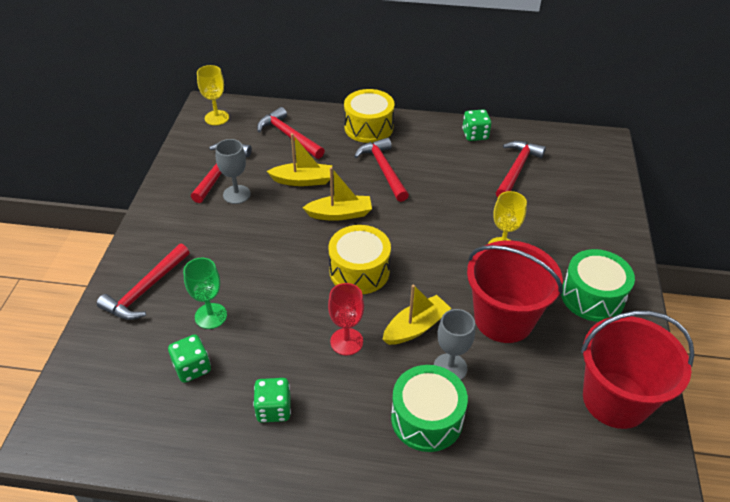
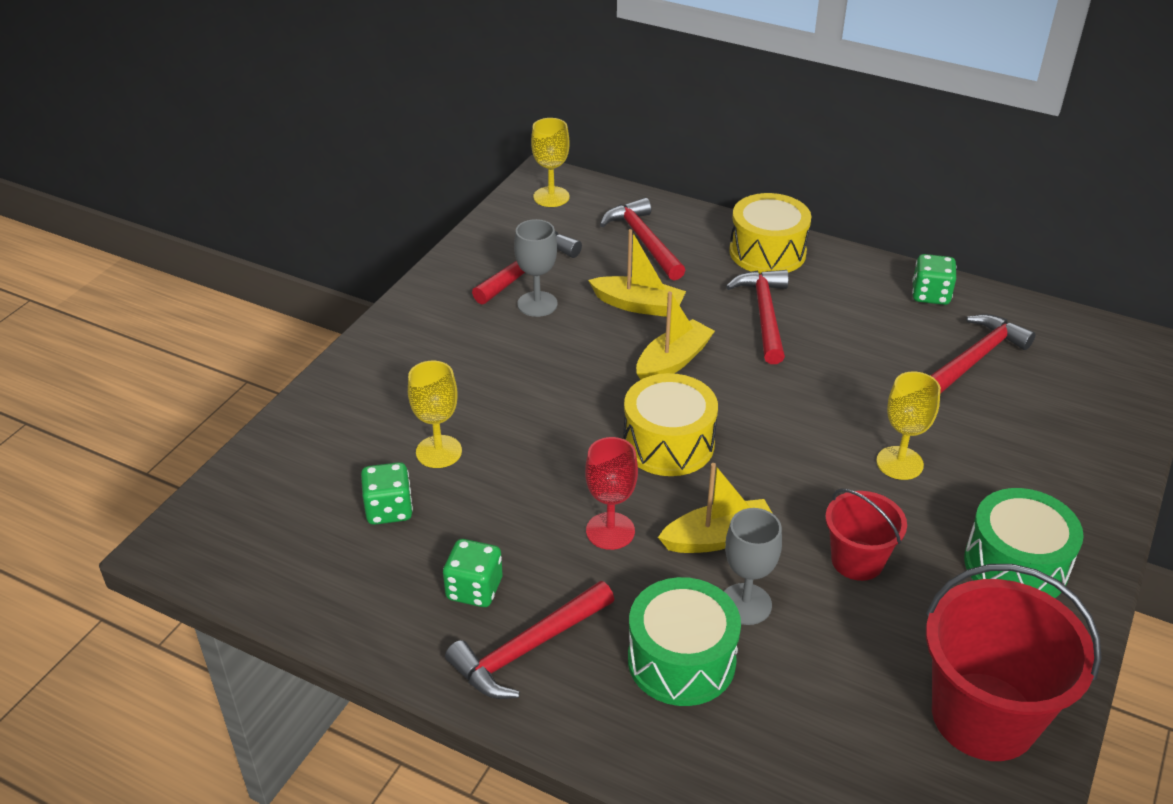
camera: 20 degrees right, 5 degrees down
(145, 290) = (367, 398): red hammer -> red hammer (527, 649)
(210, 316) = (439, 452): green goblet -> yellow goblet
(340, 214) = (673, 361): yellow boat -> yellow boat turned 60 degrees counterclockwise
(503, 319) = (857, 560): red bucket -> red bucket, size x0.56

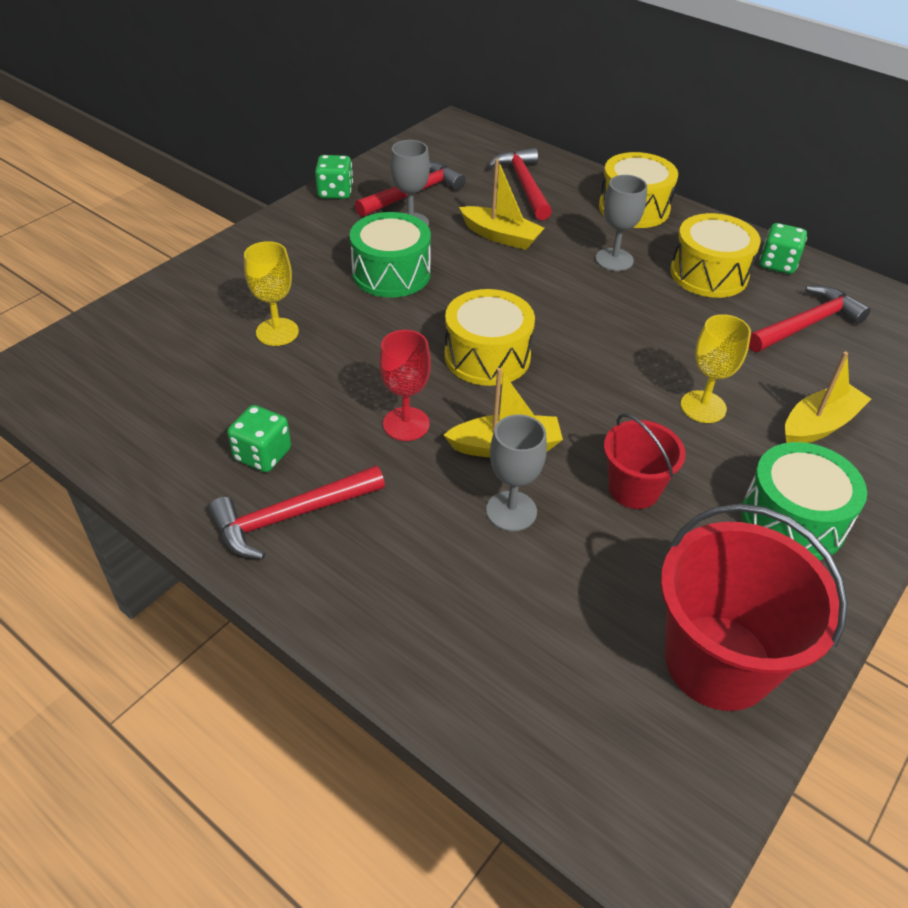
camera: 10 degrees right, 5 degrees up
(389, 510) = (214, 374): green dice -> green dice (335, 192)
(551, 197) = (454, 140): yellow goblet -> none
(673, 361) = (515, 287): yellow boat -> yellow boat (819, 425)
(681, 660) = (431, 552): green drum -> green drum (391, 273)
(765, 315) = (614, 260): red hammer -> grey goblet
(865, 316) = (709, 274): none -> yellow drum

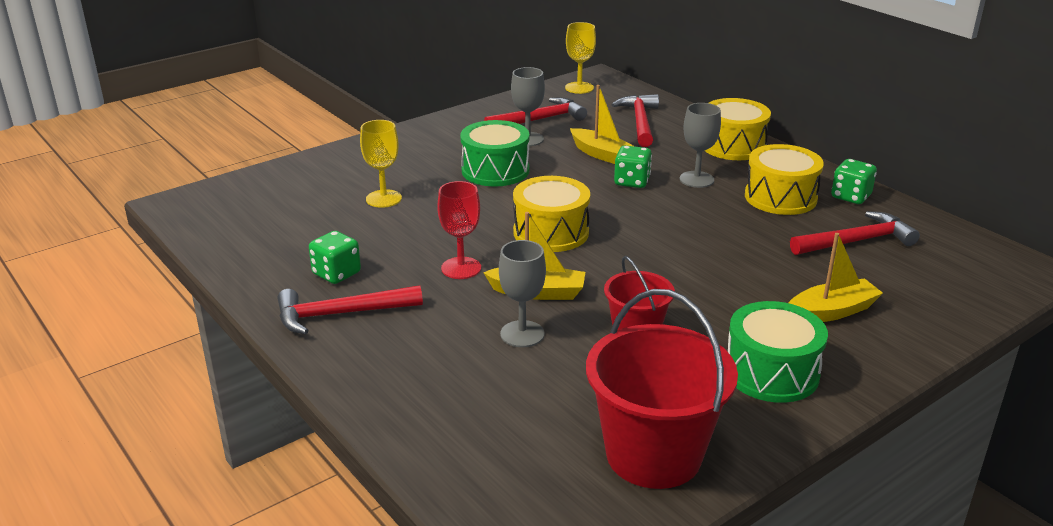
camera: 15 degrees right, 15 degrees down
(335, 192) = (473, 114): green dice -> green dice (632, 181)
(703, 407) = (727, 287): yellow goblet -> yellow goblet (579, 88)

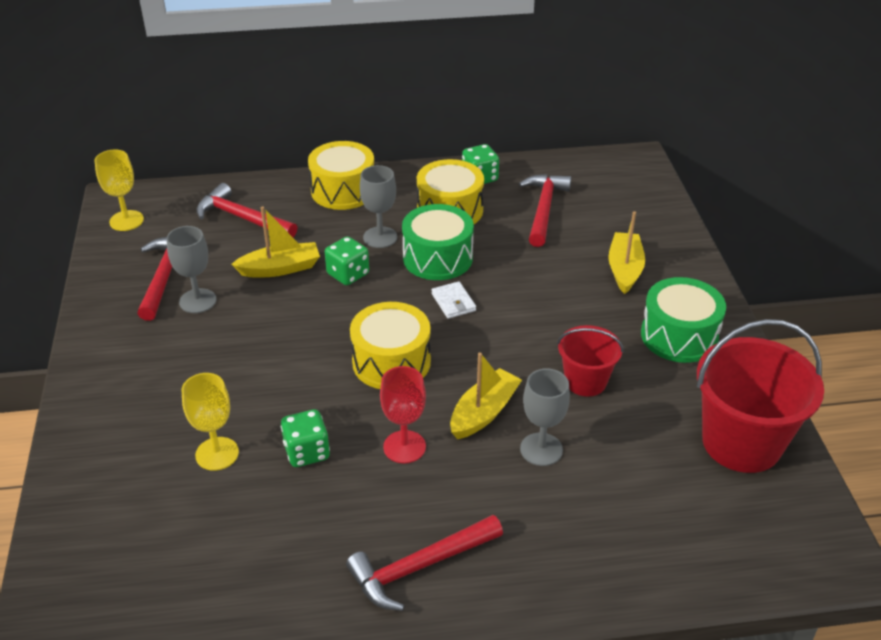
camera: 60 degrees left, 10 degrees up
(336, 274) = (340, 545): green dice -> green dice (307, 452)
(340, 314) = (419, 567): red hammer -> red hammer turned 45 degrees clockwise
(495, 170) = (239, 349): green drum -> green drum (437, 258)
(658, 236) = (453, 302): none -> white wallet

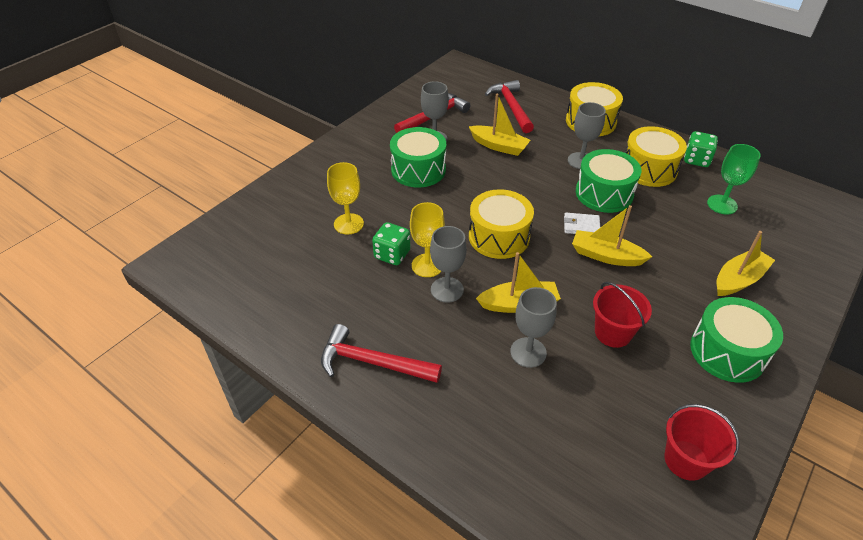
camera: 45 degrees right, 5 degrees up
(126, 221) = (448, 77): yellow goblet -> yellow goblet (427, 265)
(222, 346) = (418, 170): none -> green drum
(348, 274) = (534, 171): green dice -> none
(404, 447) = (447, 290): red goblet -> grey goblet
(453, 302) = (581, 226): white wallet -> white wallet turned 75 degrees clockwise
(505, 317) = (606, 256): none -> yellow boat
(544, 209) = (722, 204): red hammer -> green goblet
(741, 442) = (686, 460): red bucket -> red bucket, size x0.56

